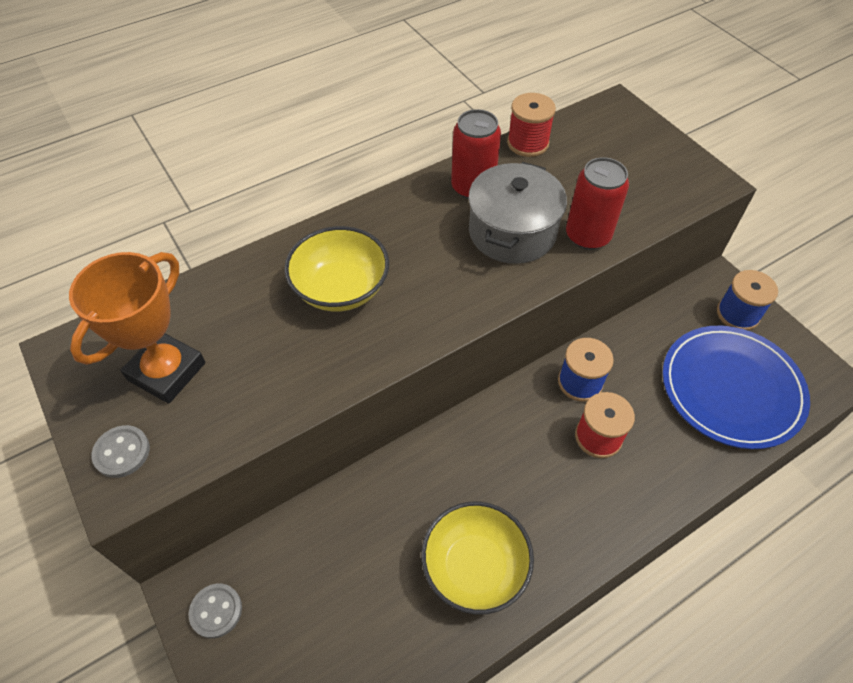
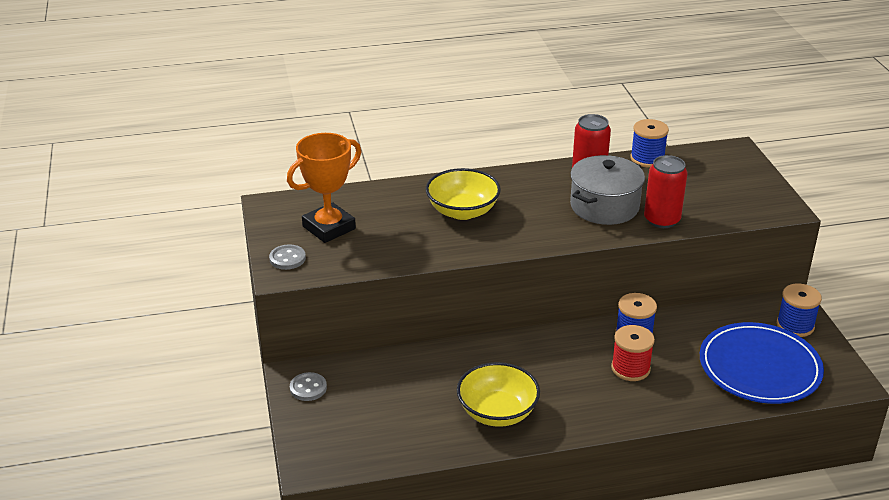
camera: 20 degrees right, 20 degrees down
(528, 143) = (647, 159): red spool -> blue spool

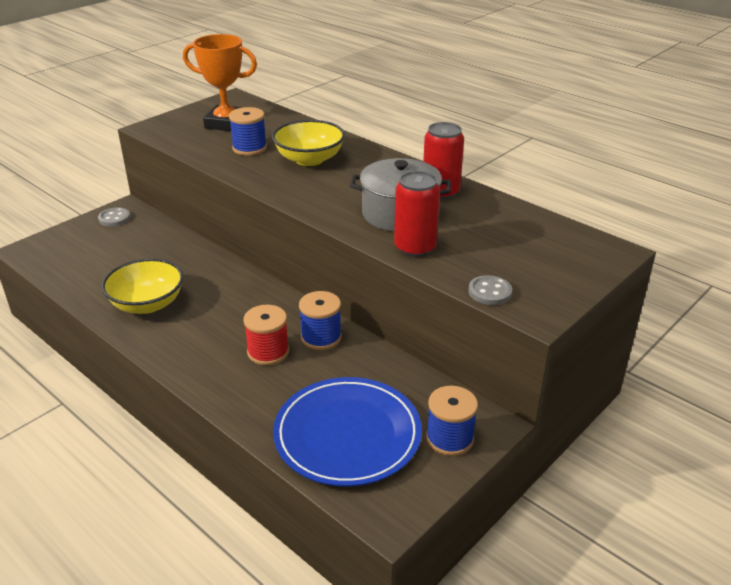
camera: 55 degrees right, 0 degrees up
(287, 258) = (171, 124): grey button -> grey button (489, 292)
(647, 159) = (515, 210): blue spool -> blue spool (249, 148)

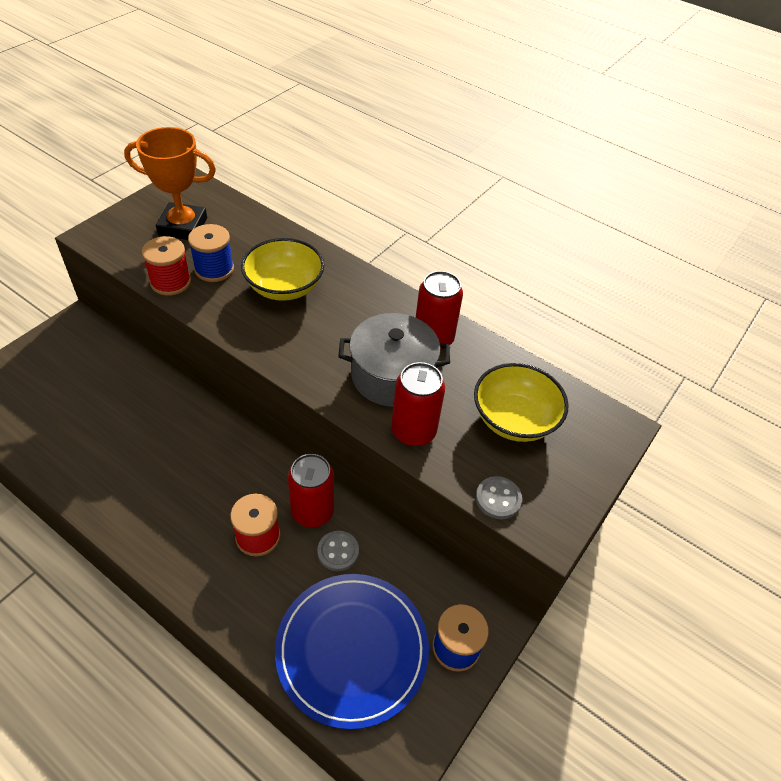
camera: 10 degrees left, 15 degrees up
(114, 218) = (64, 339): grey button -> grey button (338, 552)
(147, 304) = (117, 472): yellow bowl -> yellow bowl (514, 419)
(211, 155) = (170, 282): none -> red spool
(321, 337) = (312, 511): blue spool -> red can

